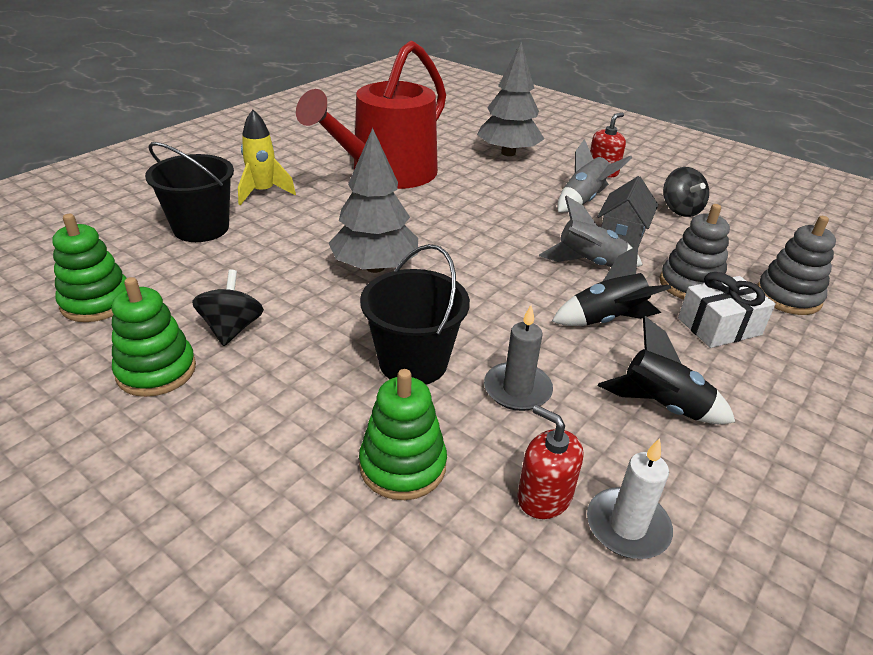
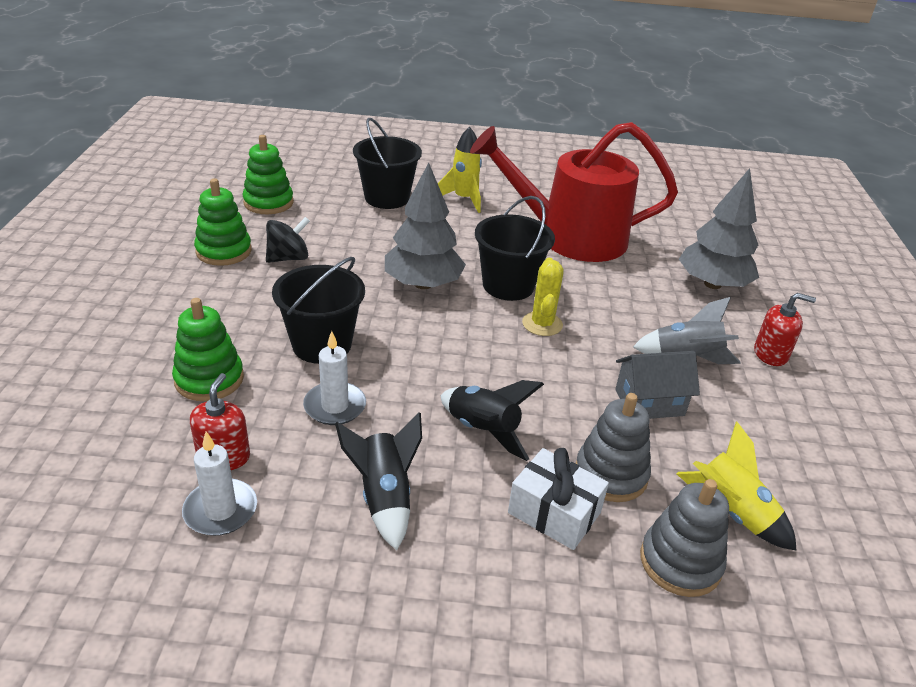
camera: 55 degrees right, 0 degrees up
(423, 228) = (508, 285): none -> black bucket
(492, 236) = (542, 324): none -> yellow cactus
(517, 389) = (335, 406): grey candle -> white candle
(588, 263) = (566, 394): grey rocket -> none
(680, 209) = (768, 433): black spinning top -> none
(749, 257) = (730, 512): none -> yellow rocket

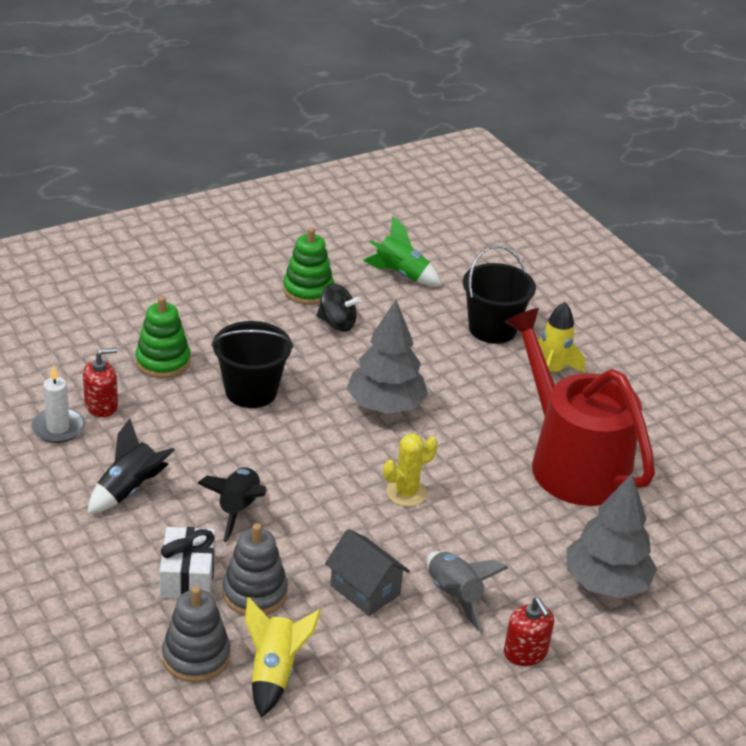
camera: 55 degrees right, 0 degrees up
(268, 203) = (400, 275): green stacking toy -> green rocket
(335, 406) = (193, 429): white candle -> none
(508, 285) = (440, 453): black bucket -> none

